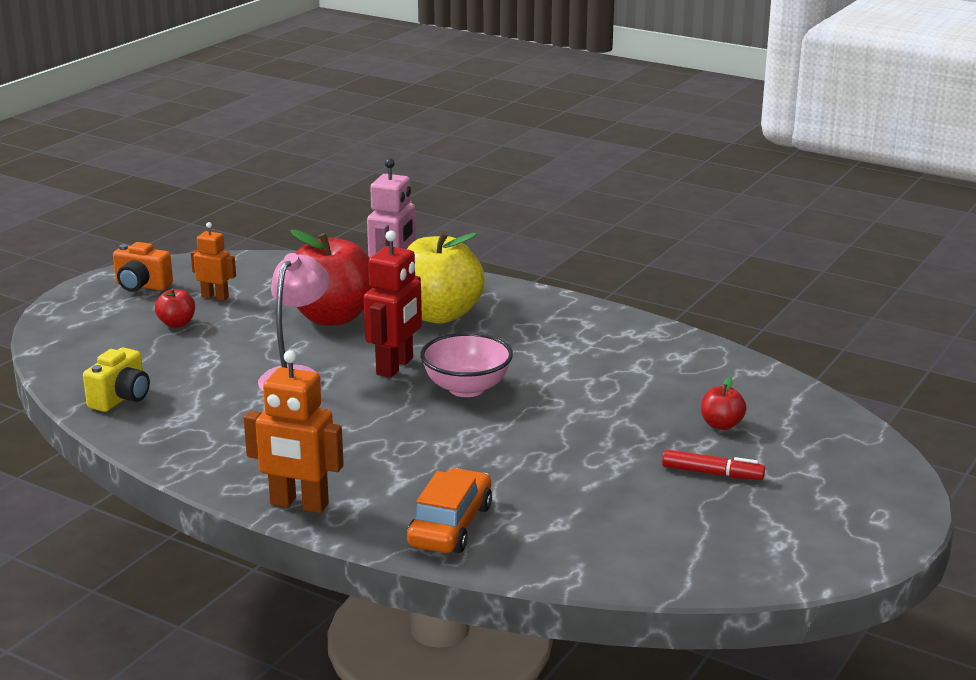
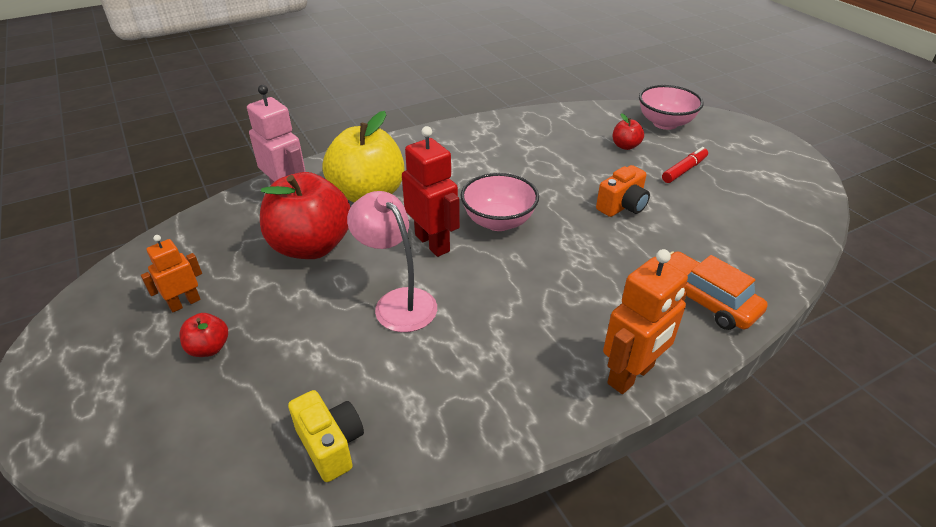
camera: 60 degrees left, 15 degrees up
(142, 286) = (90, 349): orange camera -> orange camera (622, 206)
(824, 440) = (665, 123): none -> pink bowl

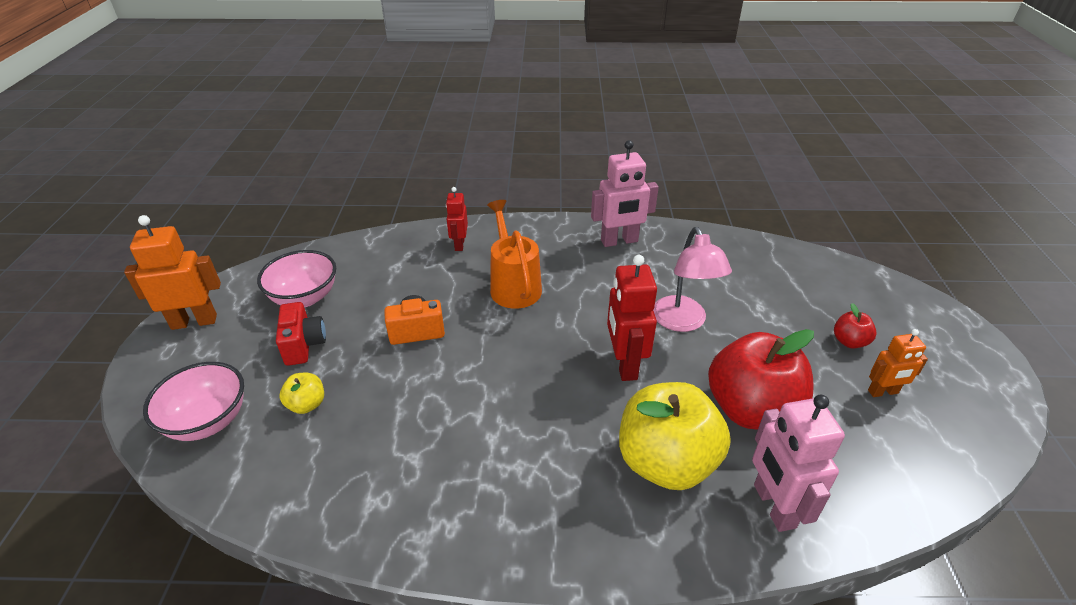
camera: 150 degrees left, 0 degrees up
(331, 445) = (757, 257): yellow camera -> none
(498, 221) = (545, 362): pink bowl -> pink bowl (305, 297)
(533, 389) = (619, 241): none -> pink robot
(593, 275) = (513, 285): none -> orange watering can
(625, 146) = (307, 404): red apple -> yellow apple
(631, 375) = (555, 228): orange robot -> orange robot (194, 321)
(684, 170) = (304, 345): red marker -> red camera
(704, 300) = (459, 244): orange car -> red robot

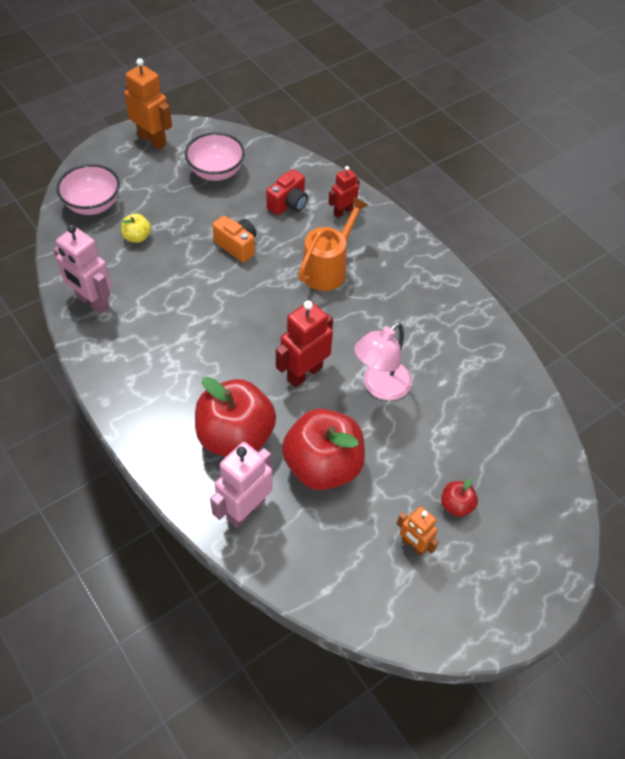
camera: 50 degrees right, 15 degrees up
(304, 345) = (178, 202): red camera -> red camera (288, 204)
(619, 241) = (442, 302): pink robot -> pink robot (92, 302)
(666, 462) = (236, 436): yellow apple -> red apple

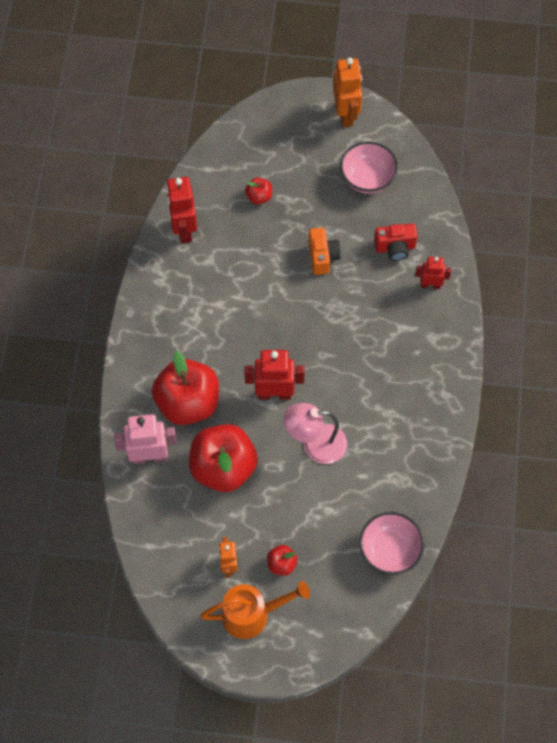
camera: 45 degrees right, 10 degrees up
(92, 302) = (184, 229): pink robot -> red robot
(93, 205) = (251, 145): pink bowl -> pink bowl (389, 550)
(137, 237) = (259, 197): yellow apple -> red apple
(328, 268) = (371, 325): orange watering can -> orange watering can (252, 614)

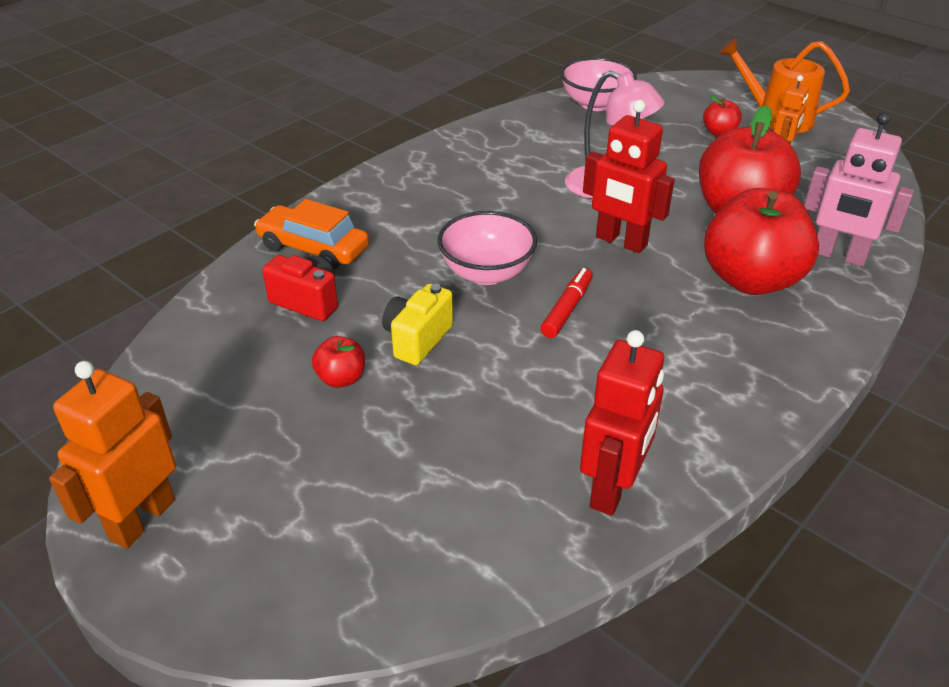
camera: 145 degrees left, 25 degrees down
(259, 197) = (435, 468): red apple -> red apple (341, 378)
(268, 320) = (567, 309): none -> red marker
(322, 257) = (417, 339): orange camera -> yellow camera
(367, 179) = (238, 399): pink bowl -> pink bowl (486, 273)
(430, 285) = (313, 248): red robot -> orange car

